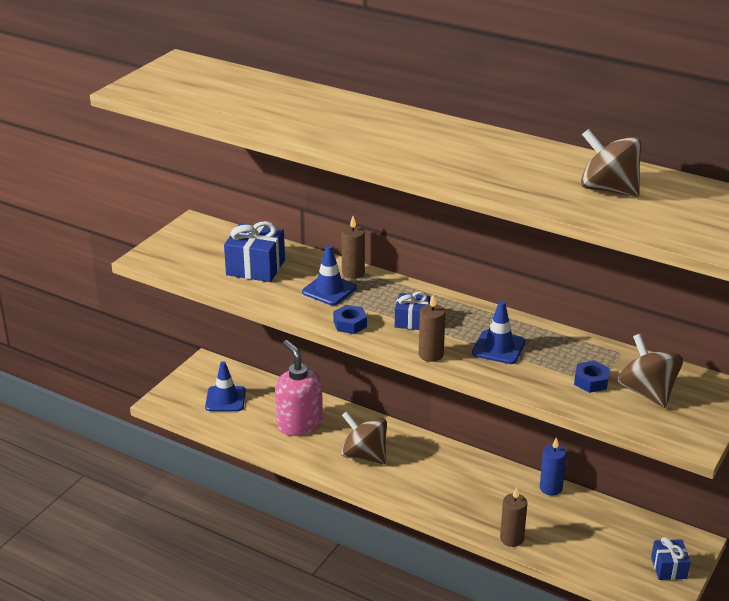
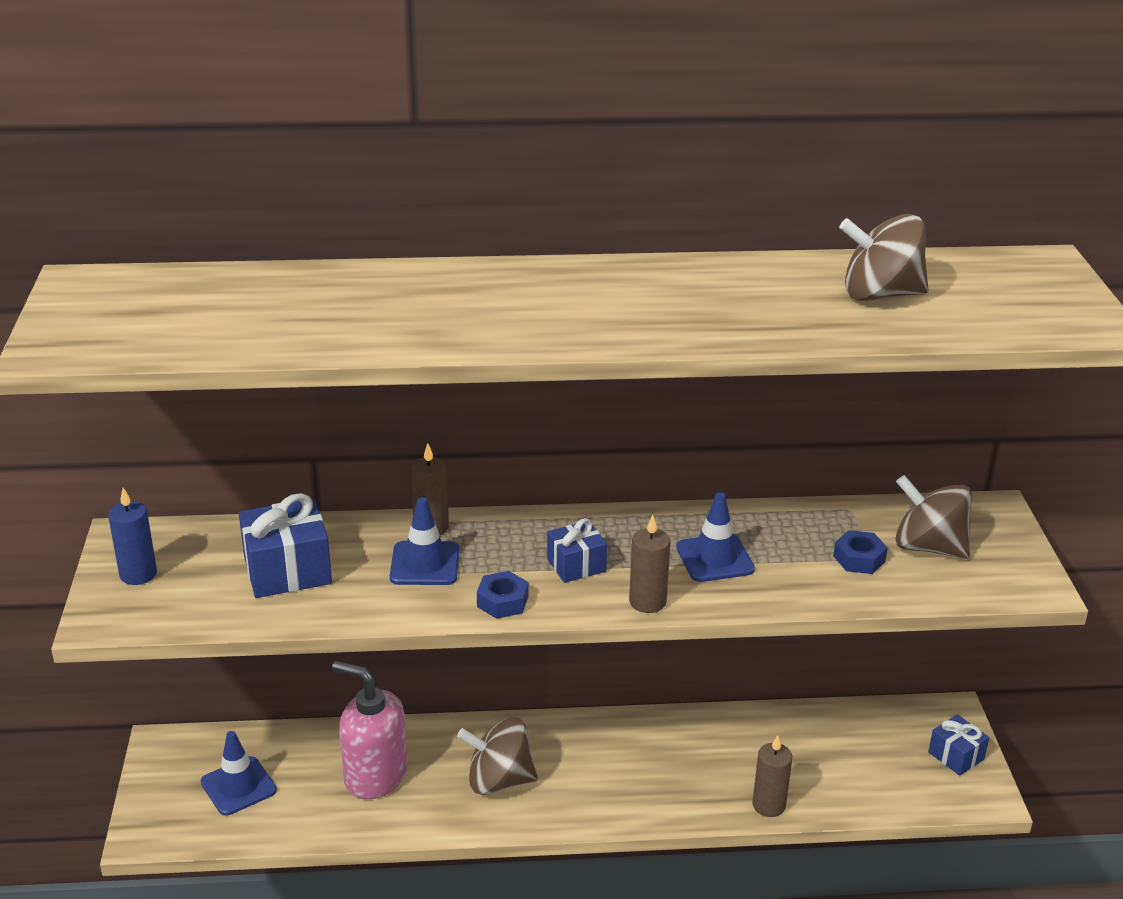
camera: 35 degrees left, 0 degrees up
(550, 488) = (751, 718): blue candle -> blue candle (138, 574)

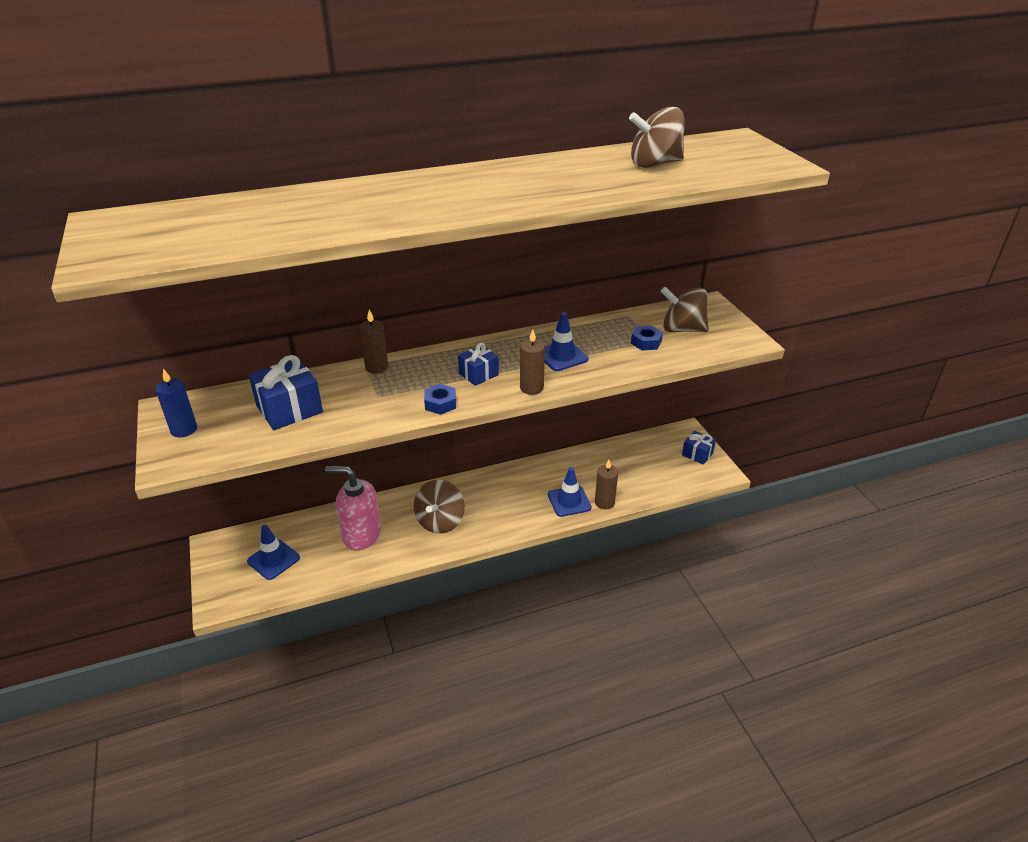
camera: 15 degrees left, 5 degrees up
(425, 564) = (381, 390): blue traffic cone -> blue traffic cone (569, 501)
(499, 780) = (440, 521): brown spinning top -> brown spinning top turned 60 degrees counterclockwise

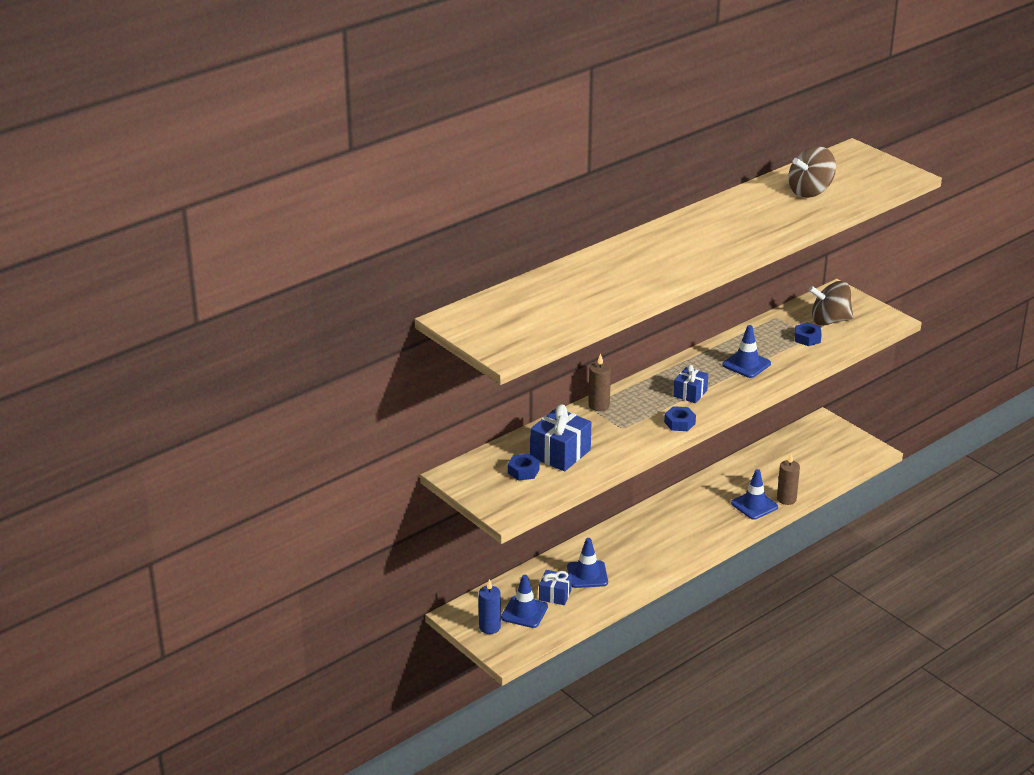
camera: 20 degrees left, 5 degrees down
(184, 430) = (489, 487): blue candle -> blue candle (489, 627)
(234, 420) = (523, 471): none -> blue nut
(361, 534) = (587, 575): pink soap dispenser -> blue traffic cone
(440, 521) = (650, 548): brown spinning top -> none
(531, 388) = (742, 395): brown candle -> none
(697, 454) = (844, 439): blue gift -> blue gift (555, 595)

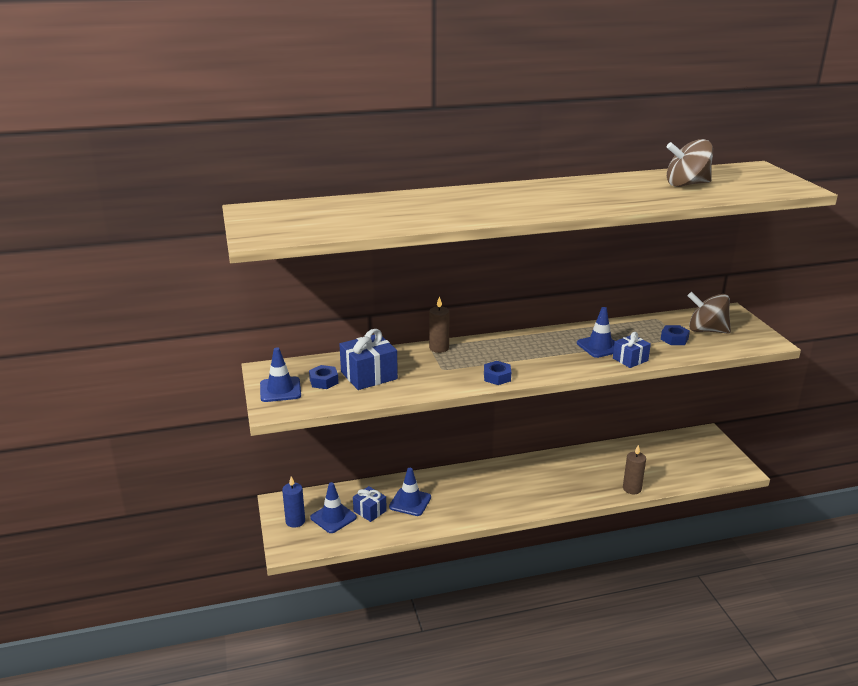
camera: 25 degrees right, 5 degrees down
(690, 393) = (528, 357): blue gift -> blue gift (630, 359)
(754, 505) = (598, 486): blue traffic cone -> blue traffic cone (280, 390)

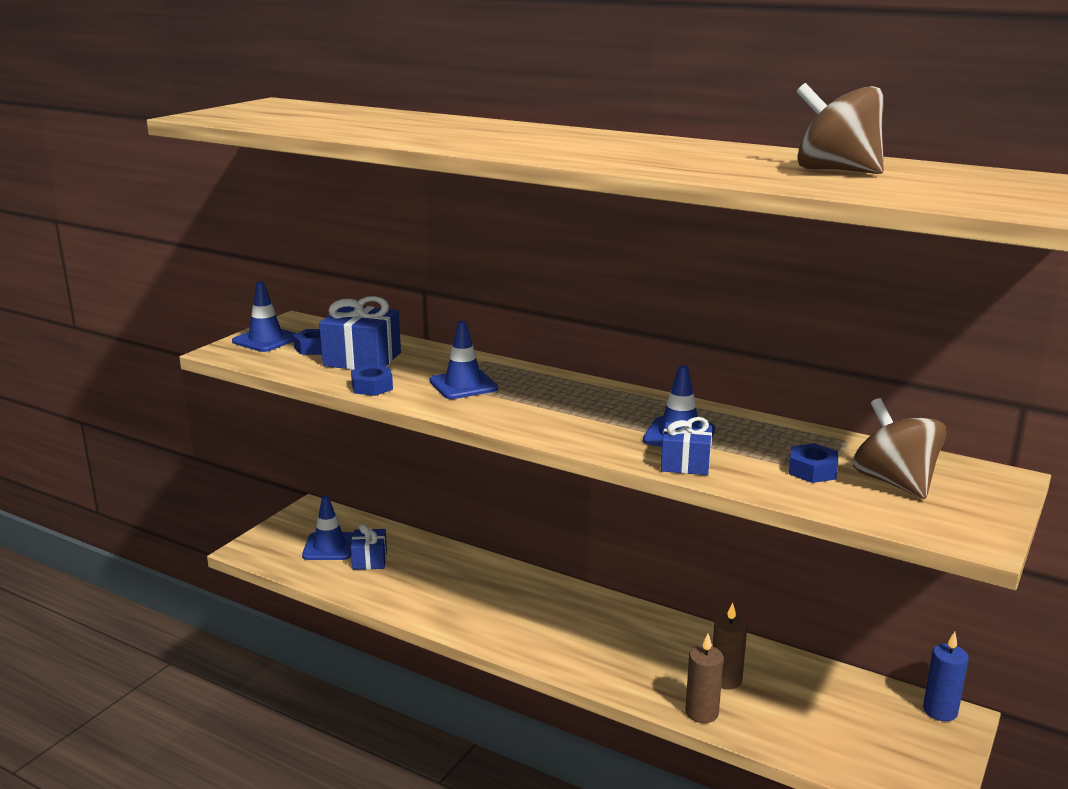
camera: 45 degrees right, 5 degrees down
(295, 521) = (294, 531): blue candle -> blue candle (940, 711)
(410, 502) = (420, 574): blue traffic cone -> blue traffic cone (463, 385)
(439, 348) = (486, 364): brown candle -> brown candle (726, 680)
(497, 377) = (478, 412): blue nut -> blue nut (372, 387)

